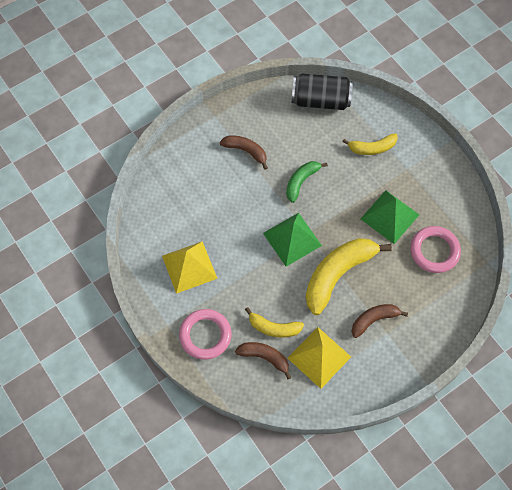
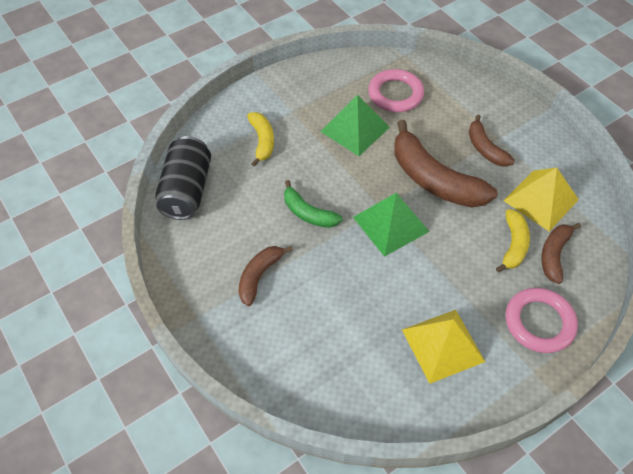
camera: 90 degrees left, 10 degrees down
(338, 274) = (433, 179): yellow banana -> brown banana

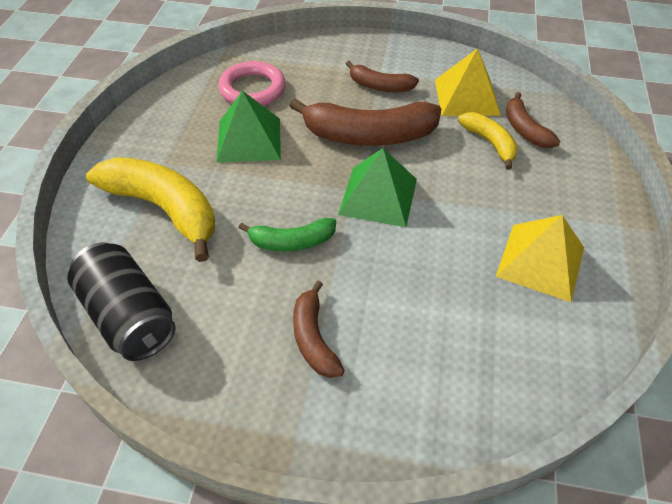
camera: 45 degrees left, 5 degrees down
(262, 141) = (164, 209): yellow banana -> yellow banana, size x1.81
(539, 322) = (578, 186): pink ring -> none

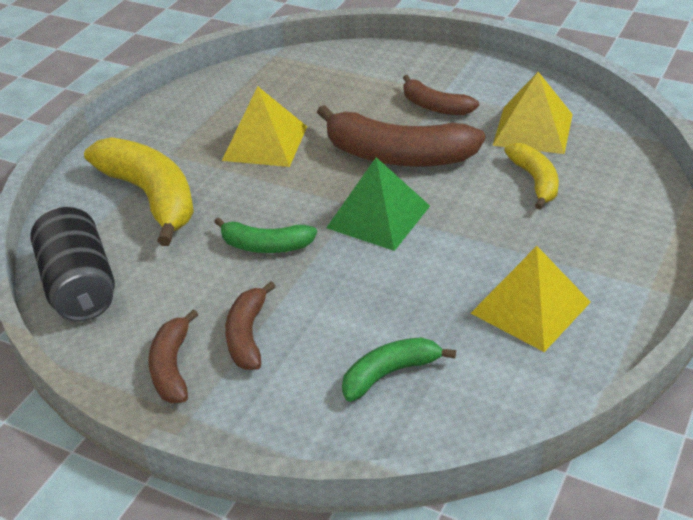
camera: 20 degrees right, 10 degrees down
(249, 139) = (265, 143): green pyramid -> yellow pyramid
(252, 89) = (291, 94): pink ring -> none
(456, 351) = (390, 373): none -> green banana
(525, 129) = (586, 172): brown banana -> brown banana (172, 367)

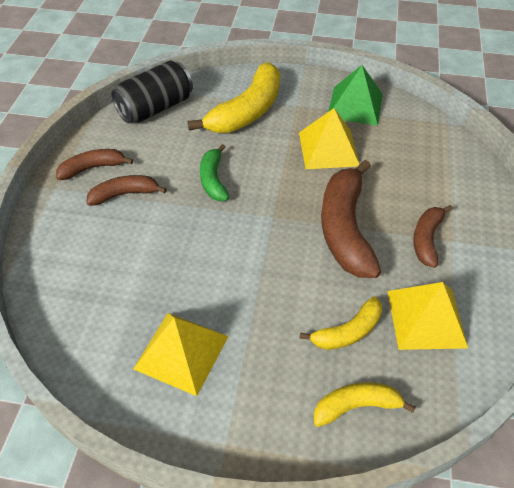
camera: 70 degrees right, 10 degrees up
(378, 217) = (263, 233): green pyramid -> green pyramid (355, 105)
(390, 373) = (99, 276): green banana -> none
(621, 192) = (356, 406): none -> yellow banana

